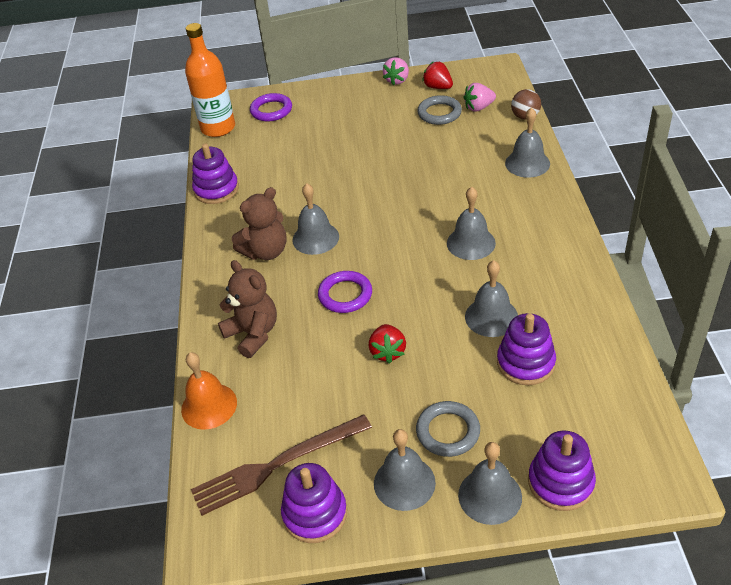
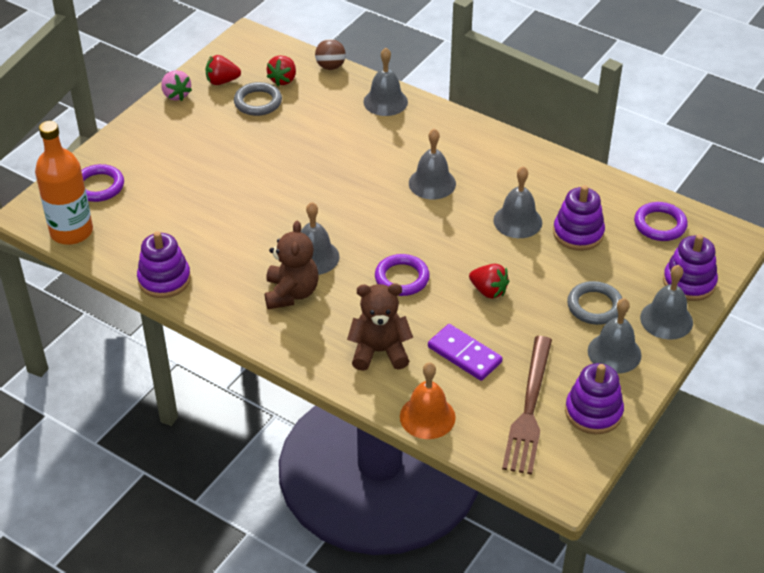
camera: 55 degrees left, 0 degrees up
(299, 384) = (464, 354): none -> purple domino
(478, 107) = (283, 80): pink strawberry -> red strawberry
(611, 411) = (660, 225): none -> purple ring

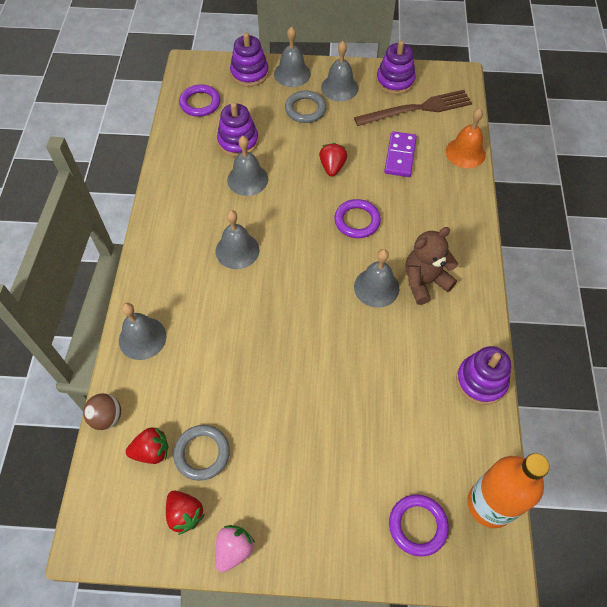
camera: 120 degrees left, 15 degrees up
(379, 351) = (435, 201): brown teddy bear -> none

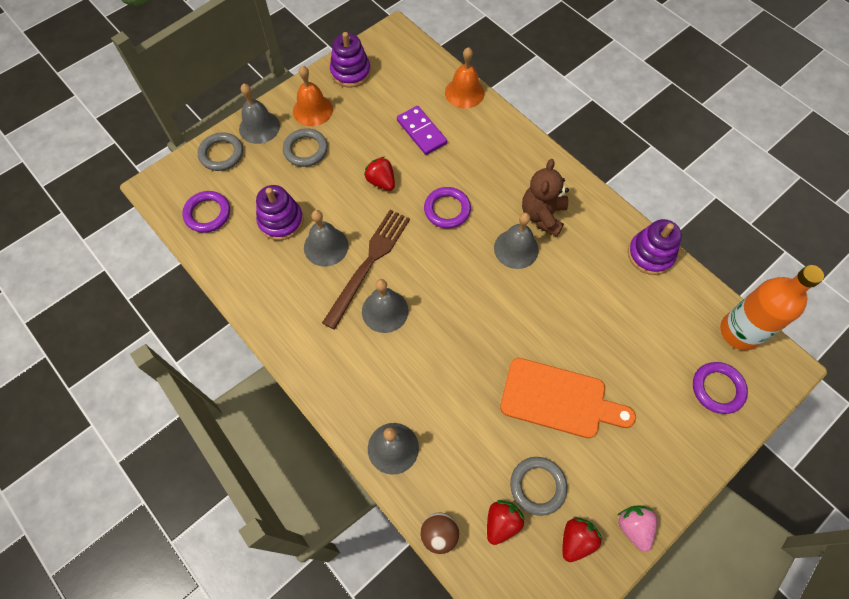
camera: 45 degrees left, 5 degrees up
(185, 514) = (576, 540): red strawberry -> red strawberry turned 60 degrees counterclockwise
(249, 73) = (221, 154): purple stacking toy -> grey ring
(285, 413) = (559, 399): none -> orange cutting board
(339, 87) = (312, 110): grey bell -> orange bell
(417, 109) = (392, 83): brown fork -> brown fork (369, 263)

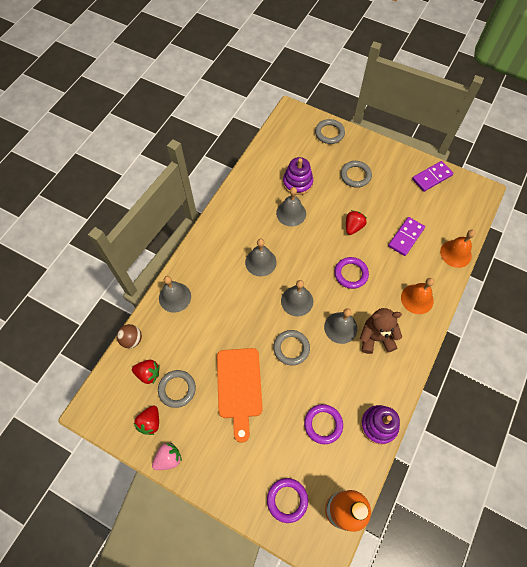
camera: 70 degrees right, 0 degrees up
(207, 213) = (285, 144): purple ring -> purple ring (323, 424)
(259, 127) = (359, 144): grey bell -> grey bell (297, 301)
(312, 110) = (388, 167): orange bell -> orange bell (417, 299)
(350, 72) = (431, 177): purple stacking toy -> purple domino
(369, 263) = (289, 241): brown fork -> none
(525, 316) = (291, 348): none -> grey ring
(576, 540) = (150, 422): red strawberry -> red strawberry turned 90 degrees clockwise

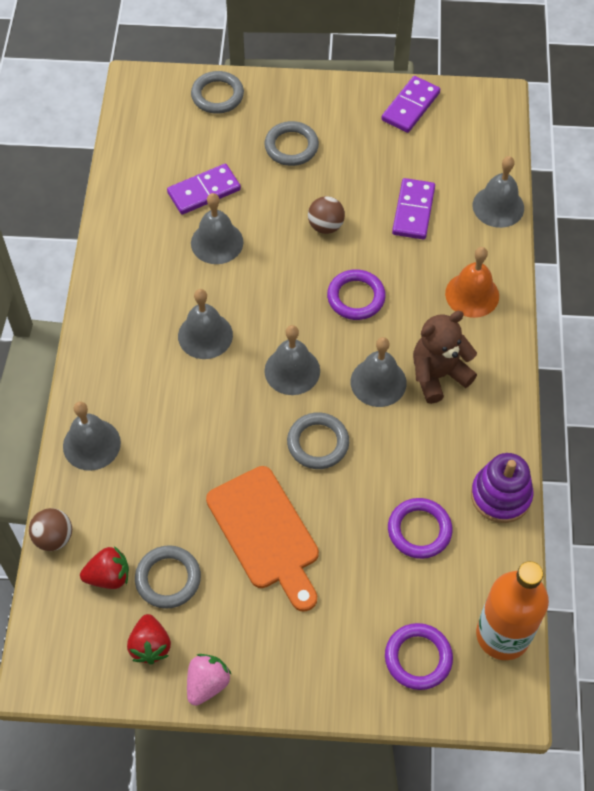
camera: 25 degrees left, 5 degrees down
(297, 182) = (204, 191): purple stacking toy -> purple domino
(353, 227) = (325, 226): red strawberry -> brown ball
(455, 253) = (498, 206): orange bell -> grey bell

